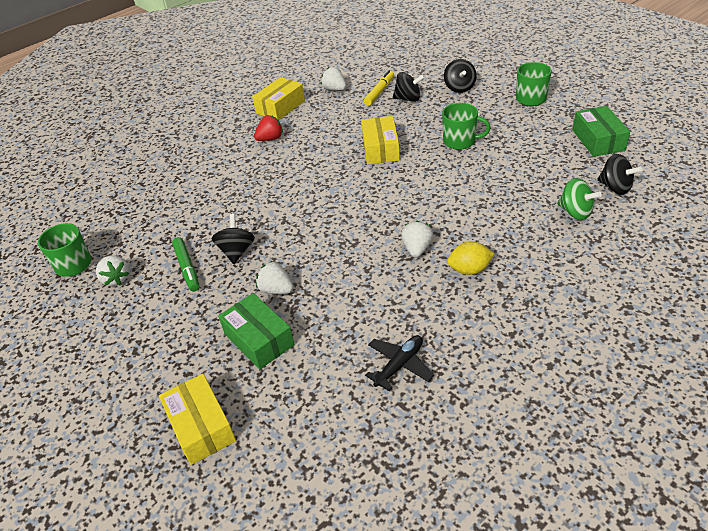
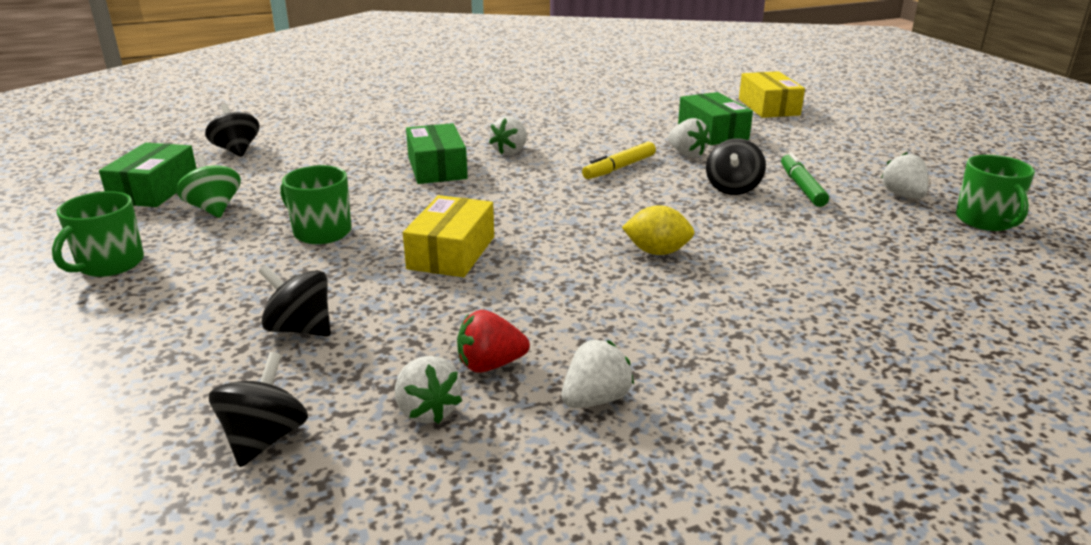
camera: 165 degrees left, 15 degrees down
(270, 139) = (646, 323): red strawberry -> red strawberry (490, 365)
(280, 107) = (595, 399): yellow box -> white strawberry
(379, 92) = (336, 366): yellow marker -> yellow marker (619, 168)
(399, 365) = (589, 104): black plane -> none
(453, 212) = (437, 168): none -> green box
(459, 88) = (175, 322): black spinning top -> black spinning top (265, 439)
(469, 269) = (474, 132): yellow lemon -> yellow lemon (657, 252)
(575, 212) = (312, 143): green spinning top -> green spinning top (214, 209)

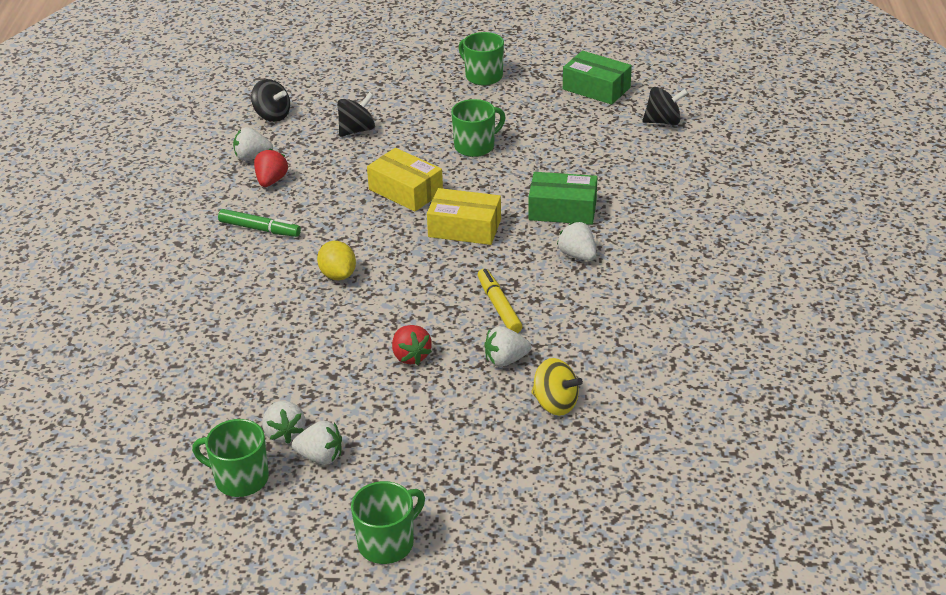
camera: 115 degrees right, 10 degrees up
(214, 209) = (544, 109): green spinning top -> none
(595, 399) = (215, 205): white strawberry -> white strawberry (284, 433)
(657, 252) = (338, 275): yellow lemon -> yellow lemon turned 60 degrees counterclockwise
(712, 132) = (555, 403): green box -> yellow spinning top
(733, 188) = (411, 356): black spinning top -> red strawberry
(768, 107) = (613, 490): yellow box -> yellow box (464, 228)
(801, 187) = (383, 400): green marker -> green marker (260, 229)
(930, 155) = (387, 542): none -> green mug

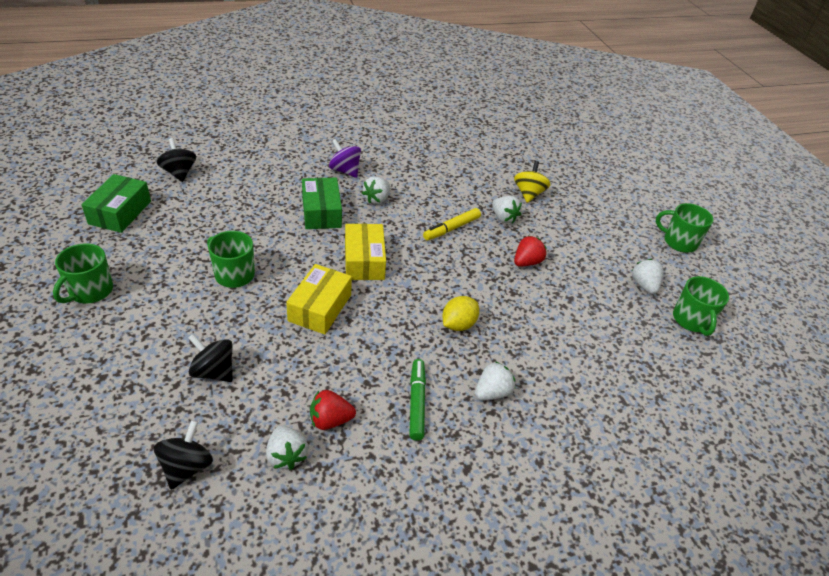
camera: 115 degrees left, 5 degrees up
(284, 433) = (638, 309): white strawberry -> white strawberry (492, 392)
(647, 238) = (345, 171): none -> purple spinning top

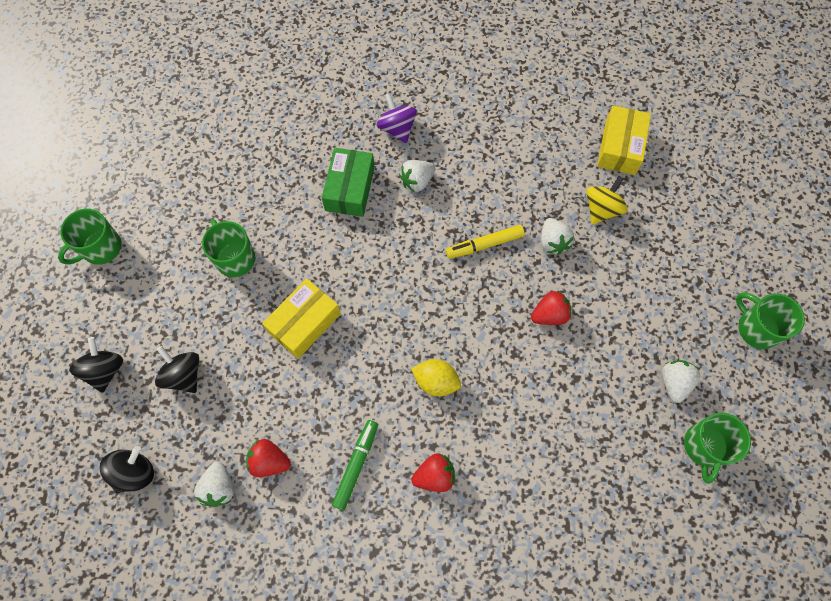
camera: 25 degrees right, 25 degrees up
(120, 212) = (149, 147): green box -> none
(179, 173) = (220, 99): black spinning top -> black spinning top (105, 370)
(364, 261) = (370, 270): yellow box -> yellow box (620, 147)
(458, 324) = (436, 381): yellow lemon -> yellow lemon turned 45 degrees clockwise
(492, 392) = (434, 476): white strawberry -> red strawberry

